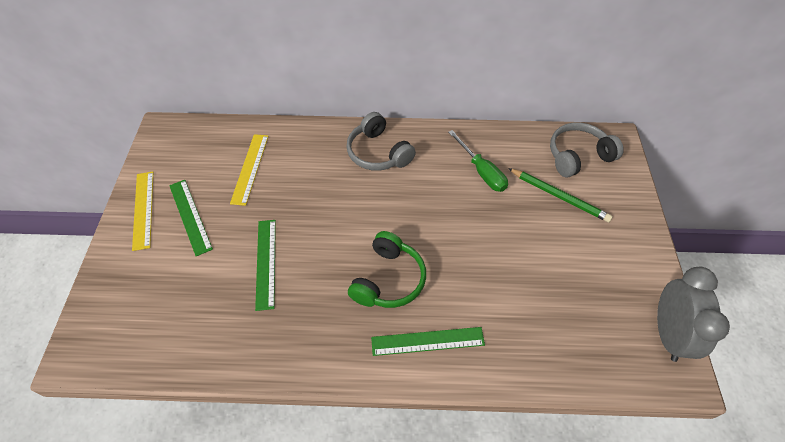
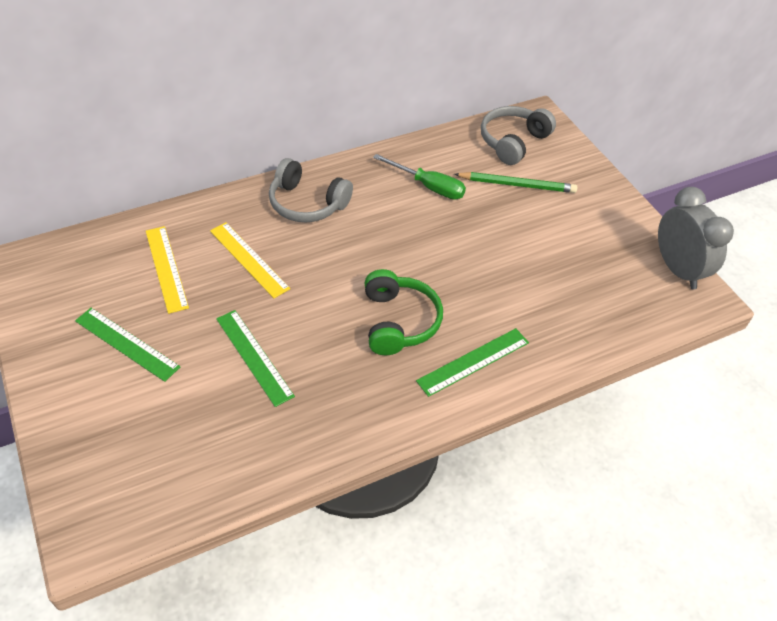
camera: 30 degrees left, 5 degrees down
(143, 209) = (59, 358): yellow ruler -> yellow ruler (249, 259)

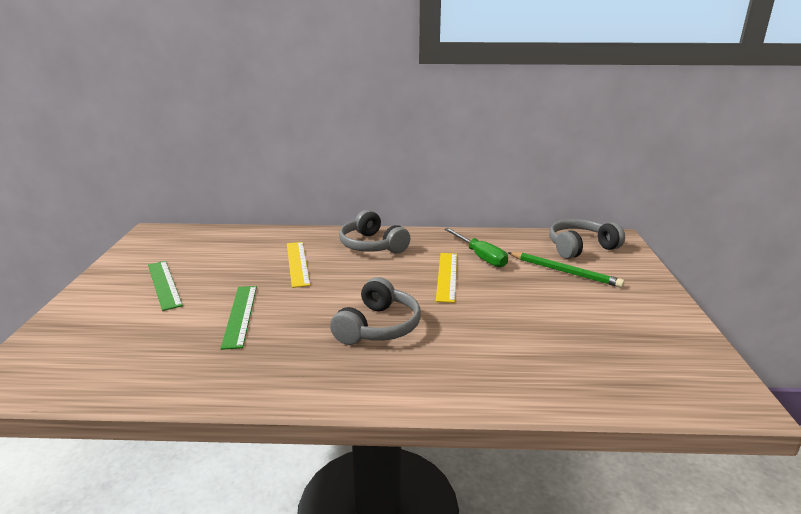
camera: 30 degrees right, 25 degrees down
(166, 268) = (236, 255): yellow ruler -> yellow ruler (447, 276)
(399, 321) = (378, 327): green headphones -> grey headphones
(473, 362) = (423, 373): green ruler -> none
(677, 269) = (710, 367): grey clock -> none

